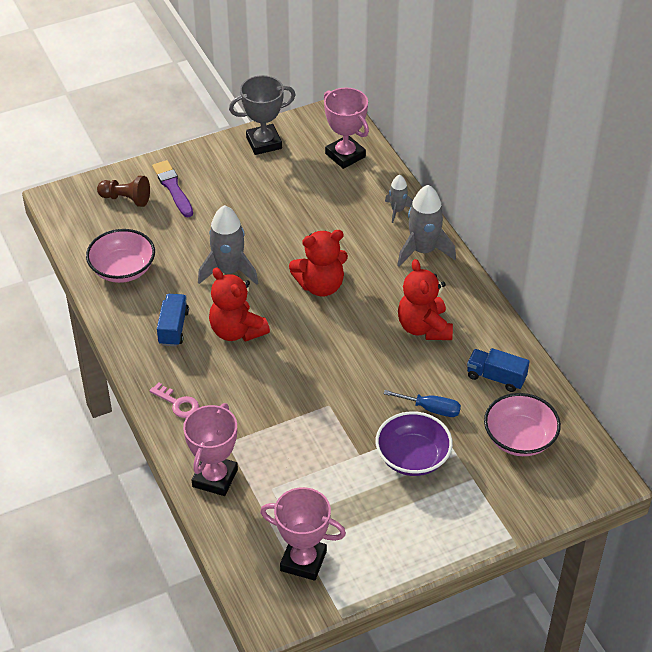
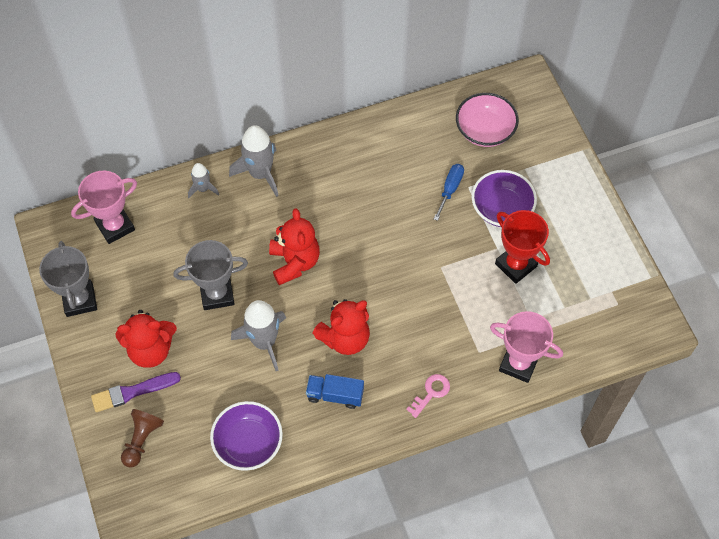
camera: 85 degrees left, 15 degrees up
(123, 269) = (248, 443): pink bowl -> purple bowl
(278, 232) = (217, 294): none -> grey trophy
(303, 561) = (605, 299): pink trophy -> none
(339, 473) = (516, 265): none -> red trophy
(424, 327) = (356, 184): red teddy bear -> red teddy bear (151, 350)
(496, 377) = (419, 138): blue truck -> none

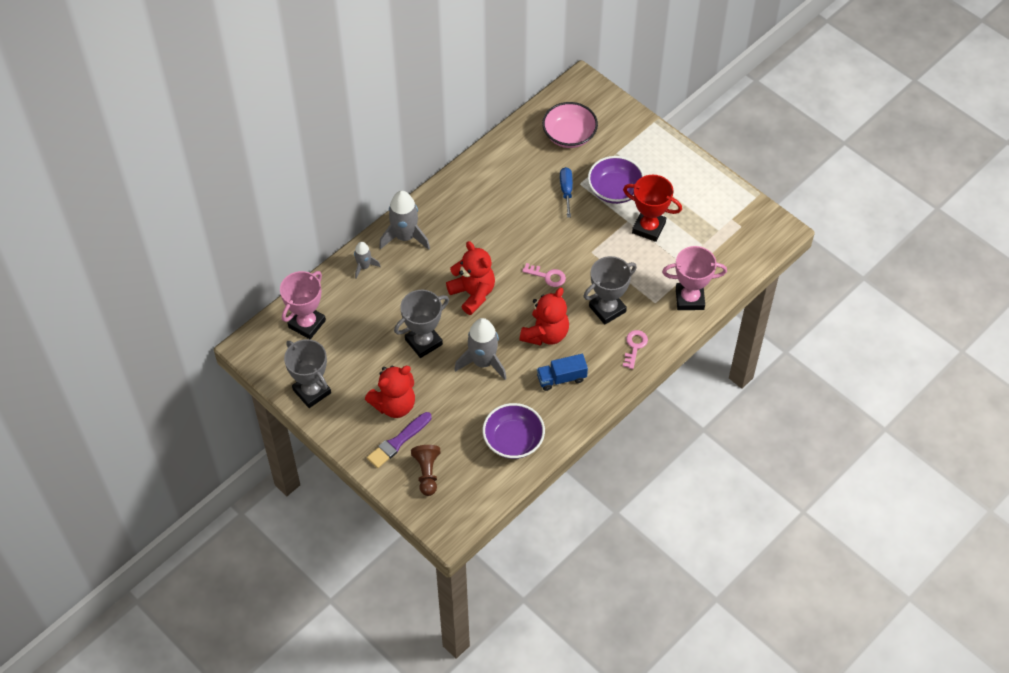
camera: 25 degrees left, 5 degrees down
(381, 275) = (547, 276): none -> pink key
(424, 338) = (607, 309): none -> grey trophy

